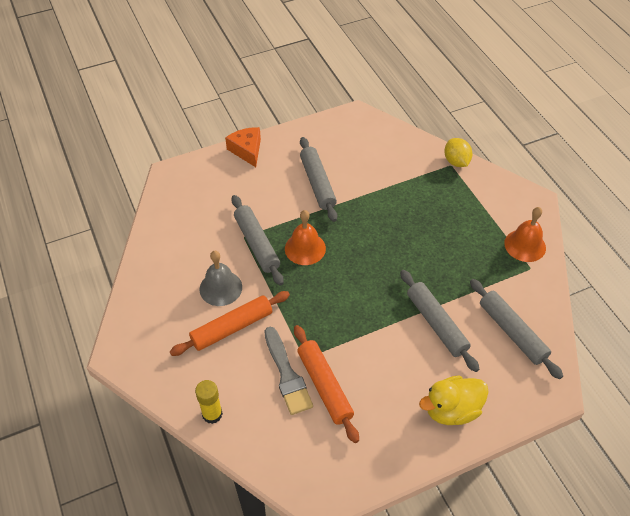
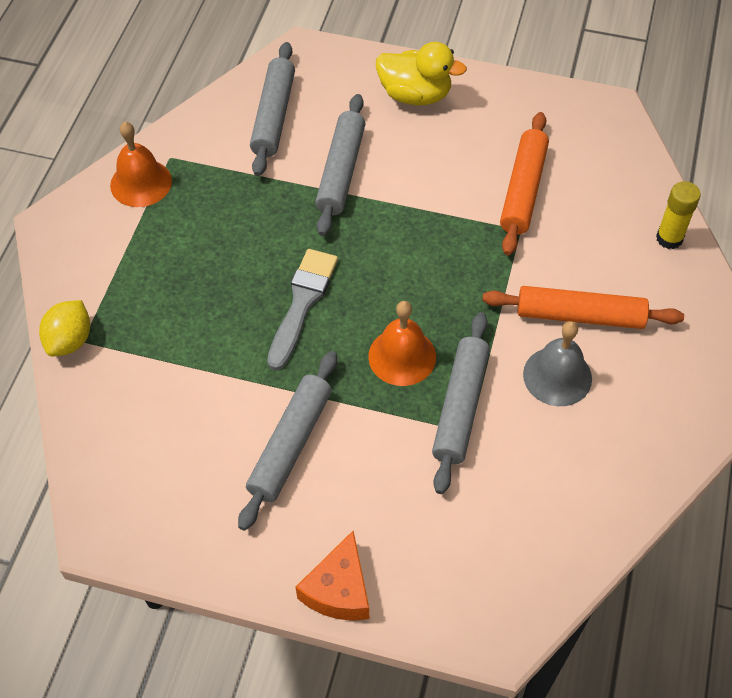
camera: 140 degrees left, 5 degrees up
(287, 374) = (555, 225): grey brush -> grey brush (302, 303)

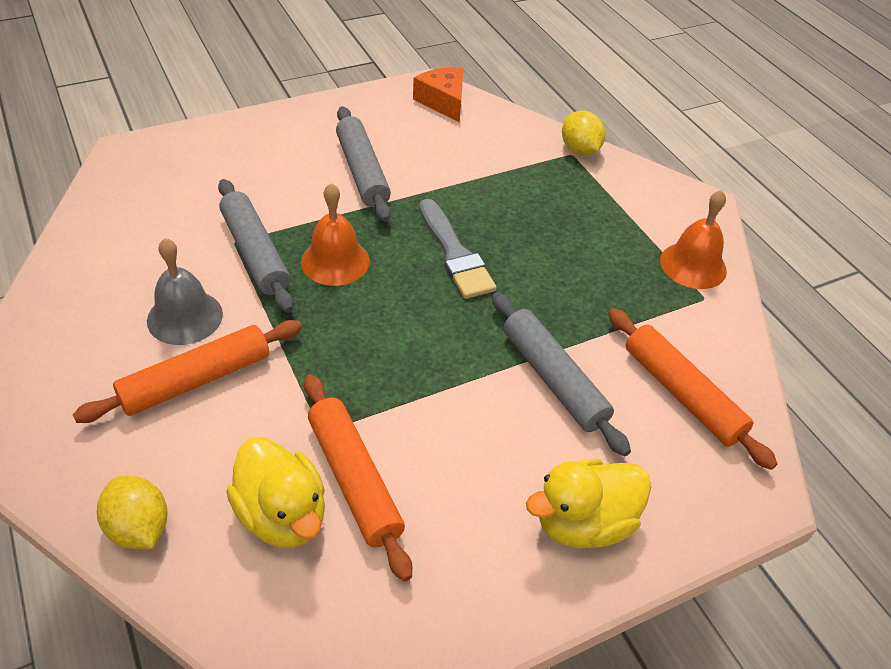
camera: 135 degrees right, 10 degrees down
(274, 116) = (681, 394): grey rolling pin -> orange rolling pin
(339, 590) = (254, 125): orange cheese -> orange cheese (443, 102)
(580, 196) = (282, 515): none -> yellow duck
(669, 238) = (139, 528): yellow glue stick -> yellow lemon

